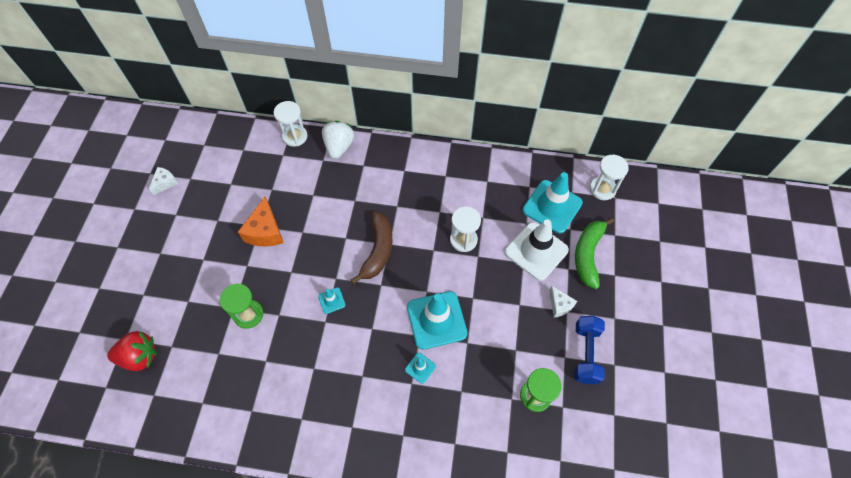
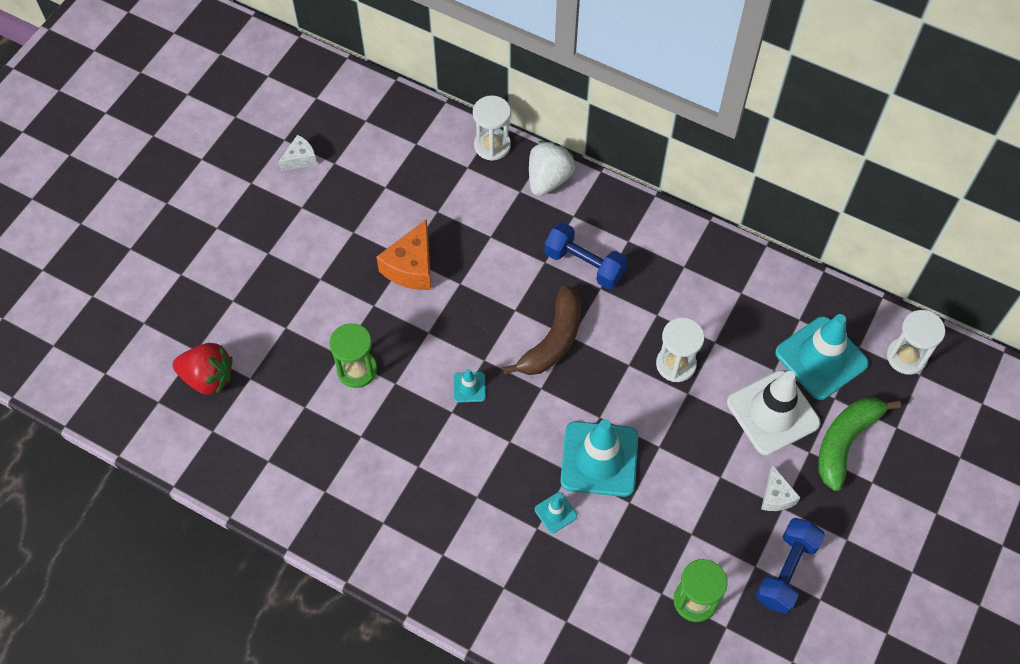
camera: 20 degrees right, 0 degrees up
(381, 194) = (584, 264): none -> blue dumbbell

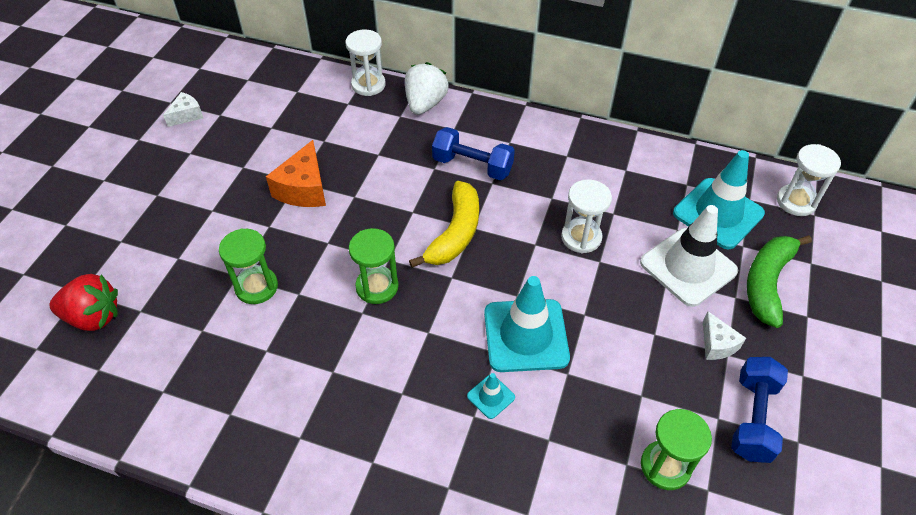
camera: 10 degrees left, 10 degrees down
(469, 387) = (377, 287): turquoise traffic cone -> green hourglass
(553, 341) = (455, 233): brown banana -> yellow banana

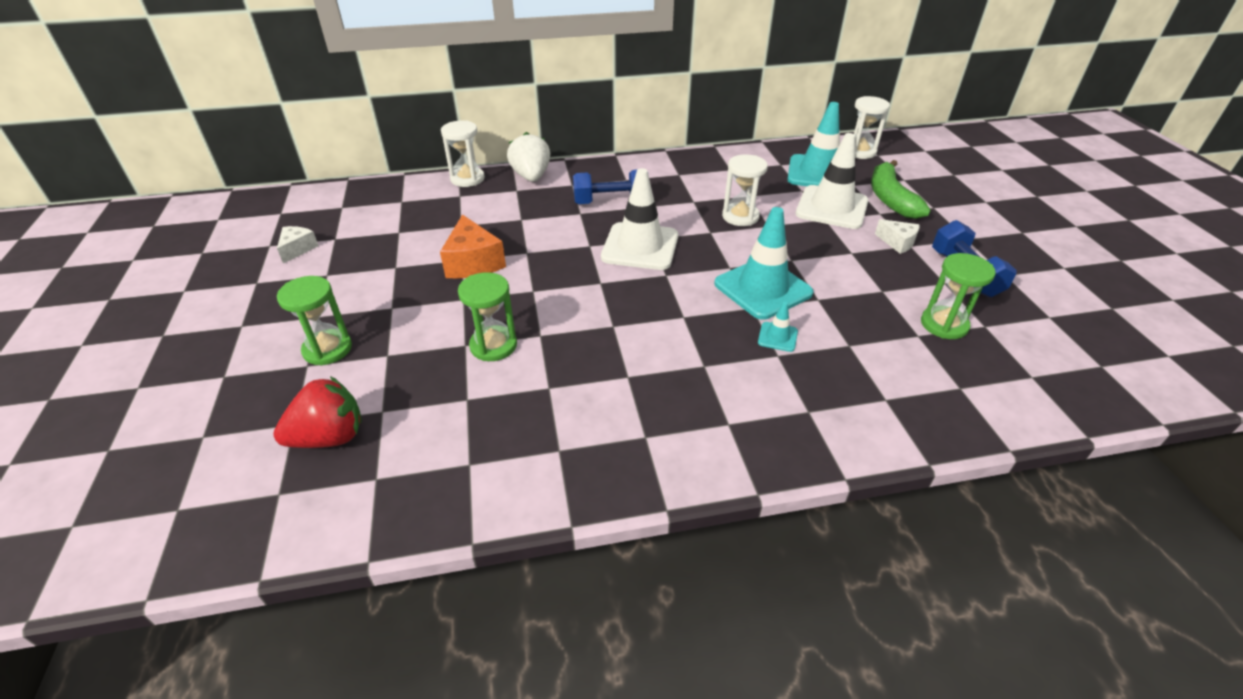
camera: 30 degrees left, 10 degrees down
(377, 287) = (609, 303): green hourglass -> green hourglass (327, 349)
(455, 233) = (640, 247): yellow banana -> white traffic cone

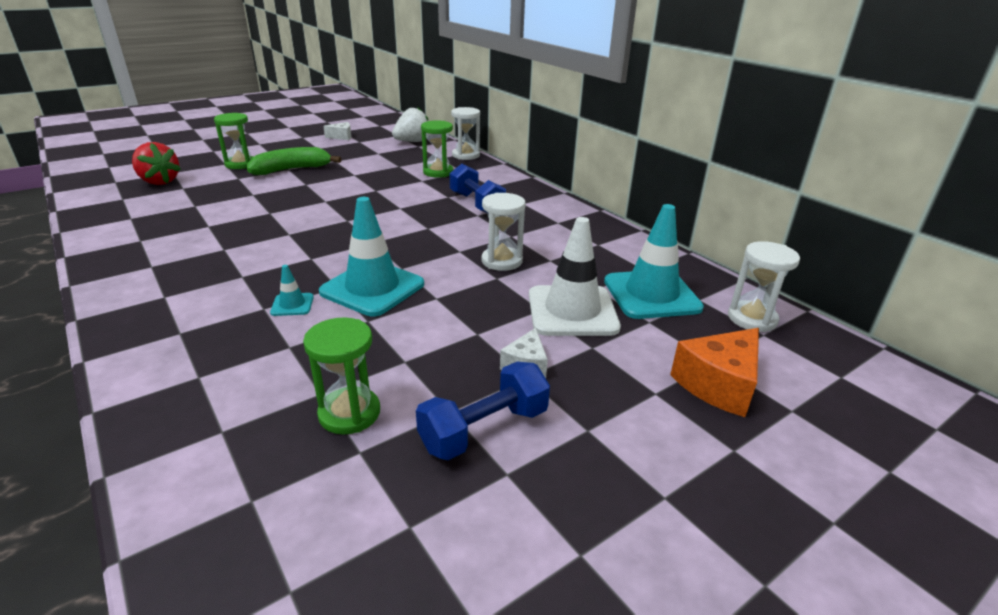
camera: 65 degrees right, 10 degrees down
(473, 262) = (352, 178): orange cheese -> orange cheese (718, 384)
(493, 345) = (253, 202): green hourglass -> green hourglass (438, 172)
(531, 177) = (490, 172): white strawberry -> white strawberry (412, 142)
(640, 247) = (411, 225): white traffic cone -> none
(890, 199) = (641, 353): green banana -> green banana (291, 170)

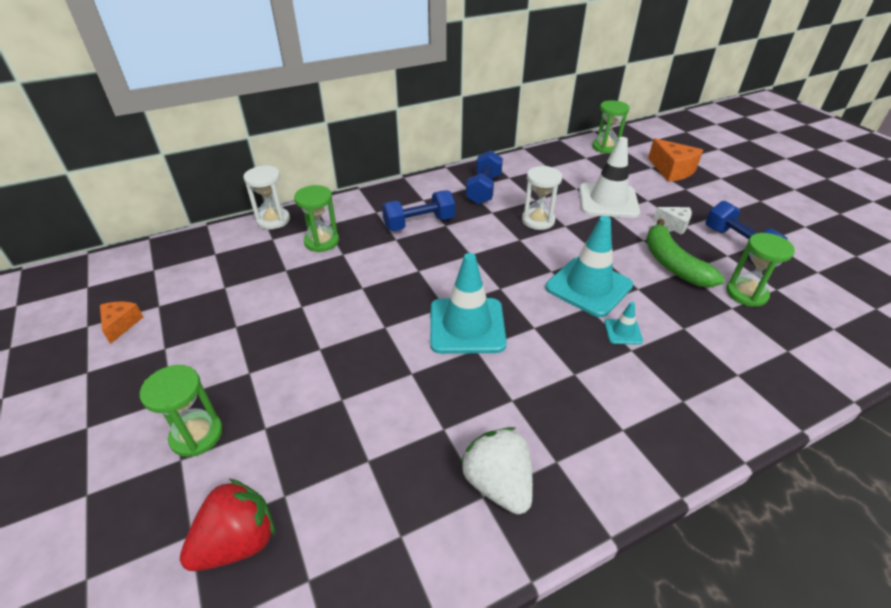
camera: 80 degrees left, 10 degrees up
(291, 170) = (255, 368): green banana -> green banana (672, 264)
(342, 137) = (121, 324): white cheese -> orange cheese
(412, 142) = (194, 257): white strawberry -> white strawberry (498, 484)
(559, 230) = (483, 189): none -> blue dumbbell
(651, 294) = (582, 171): turquoise traffic cone -> turquoise traffic cone (467, 326)
(752, 318) = (605, 147): white hourglass -> green hourglass

